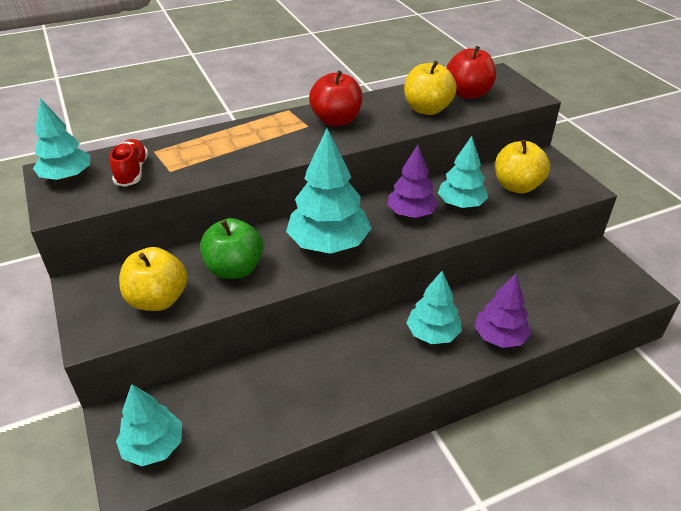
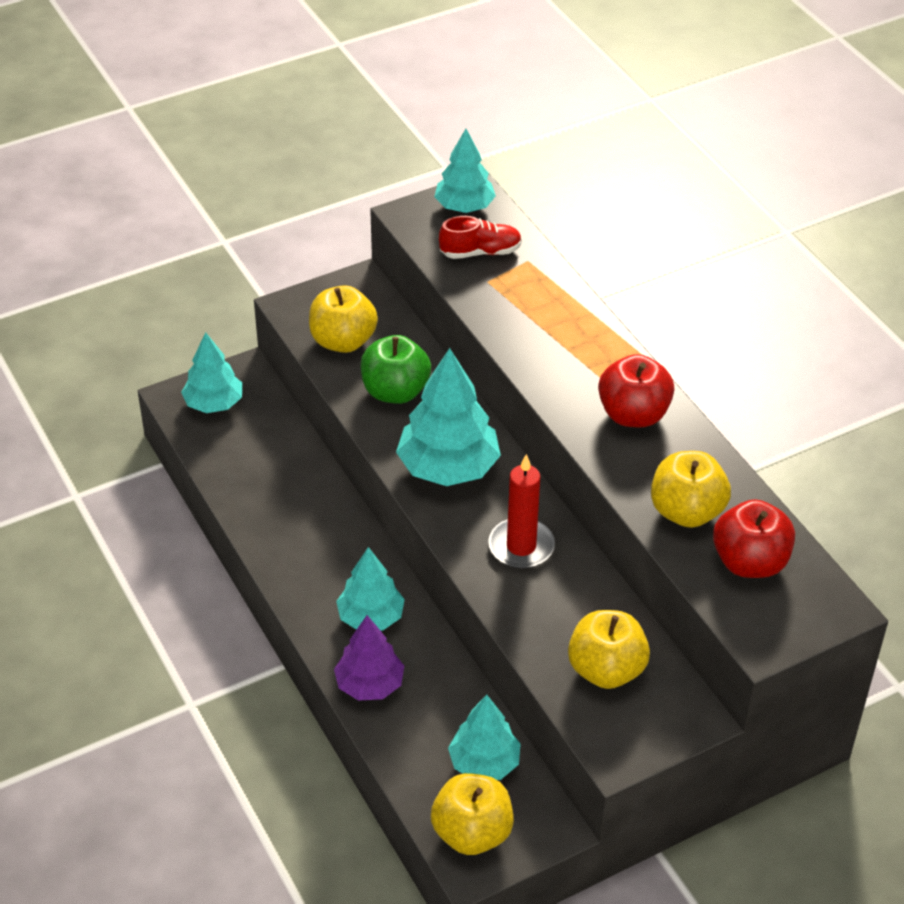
camera: 85 degrees right, 5 degrees up
(411, 213) = (521, 546): purple tree -> red candle
(461, 204) = (550, 600): turquoise tree -> turquoise tree (484, 763)
(617, 289) = (472, 833): none -> yellow apple

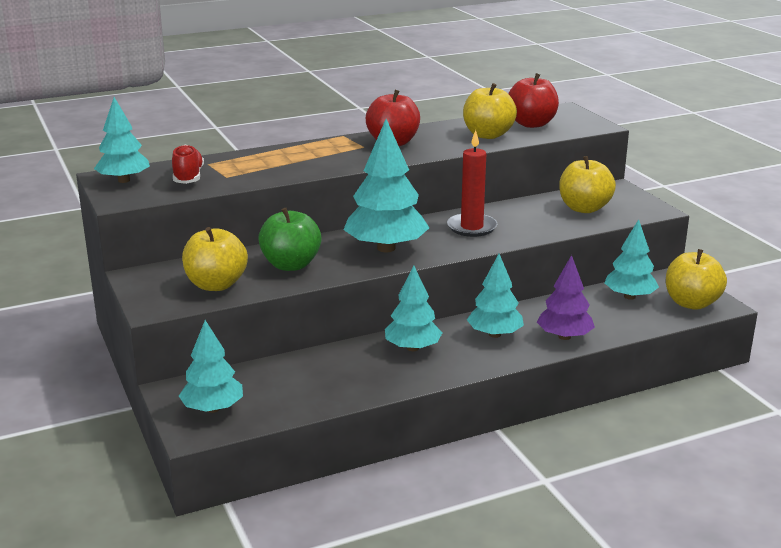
camera: 85 degrees left, 20 degrees down
(335, 544) = (413, 348): none -> turquoise tree

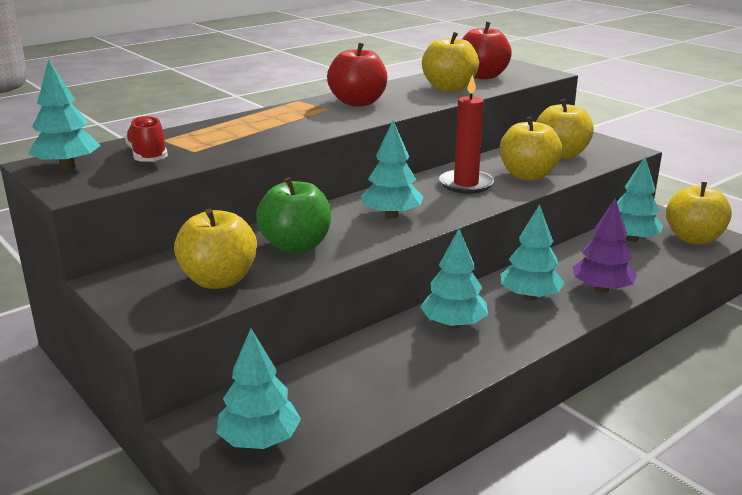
camera: 15 degrees left, 0 degrees up
(386, 248) = (391, 215): turquoise tree -> turquoise tree, size x0.64
(535, 225) = (528, 176): none -> yellow apple

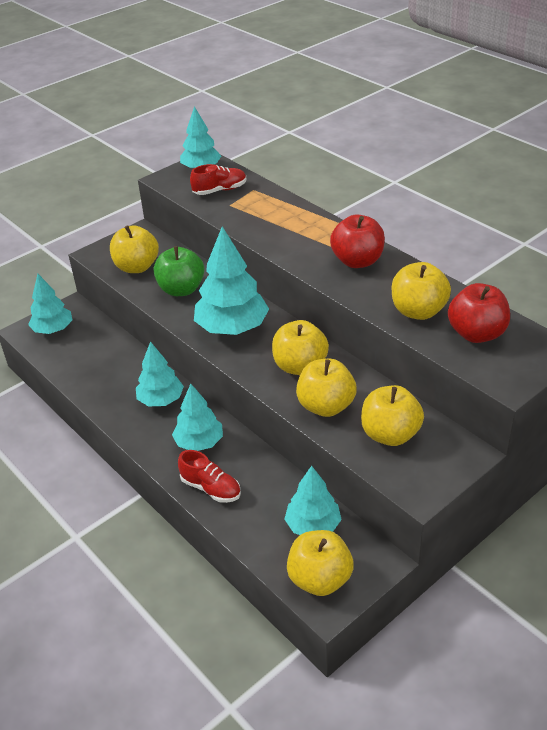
camera: 90 degrees right, 15 degrees up
(391, 215) = (232, 328): turquoise tree -> turquoise tree, size x1.55
(466, 184) = (300, 366): red candle -> yellow apple
(601, 289) = (211, 488): purple tree -> red shoe

